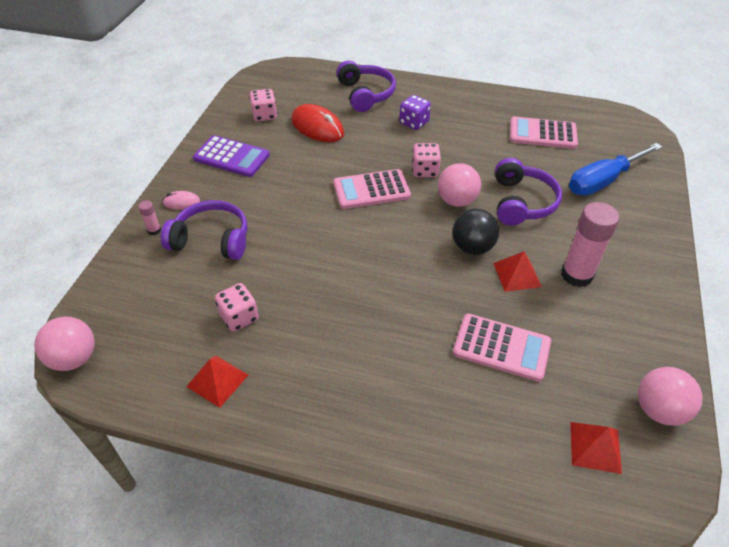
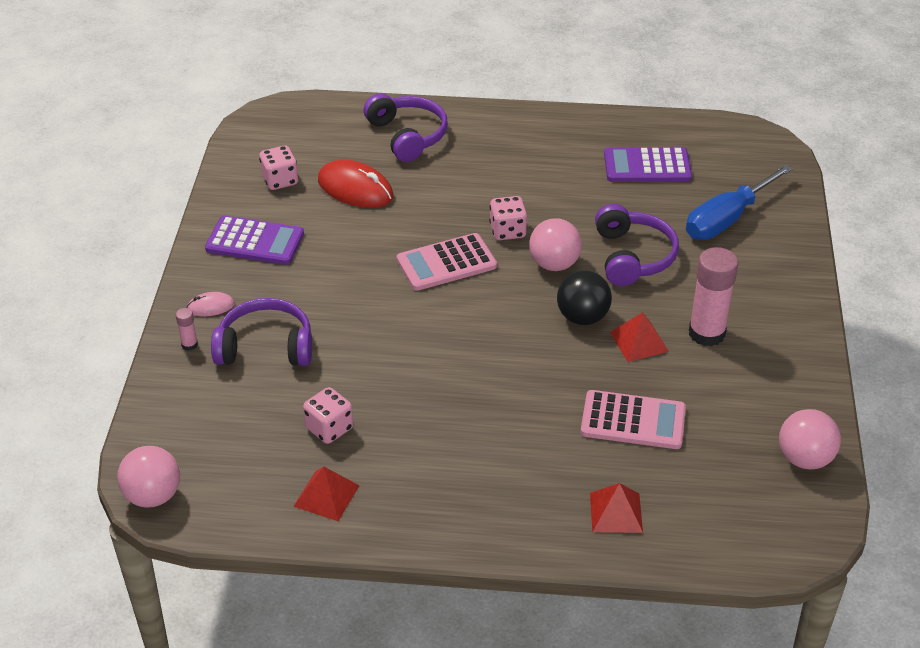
camera: 10 degrees left, 5 degrees down
(414, 123) = (480, 169): purple dice -> none
(542, 134) = (647, 166): pink calculator -> purple calculator
(595, 447) = (742, 502): red pyramid -> red pyramid (616, 512)

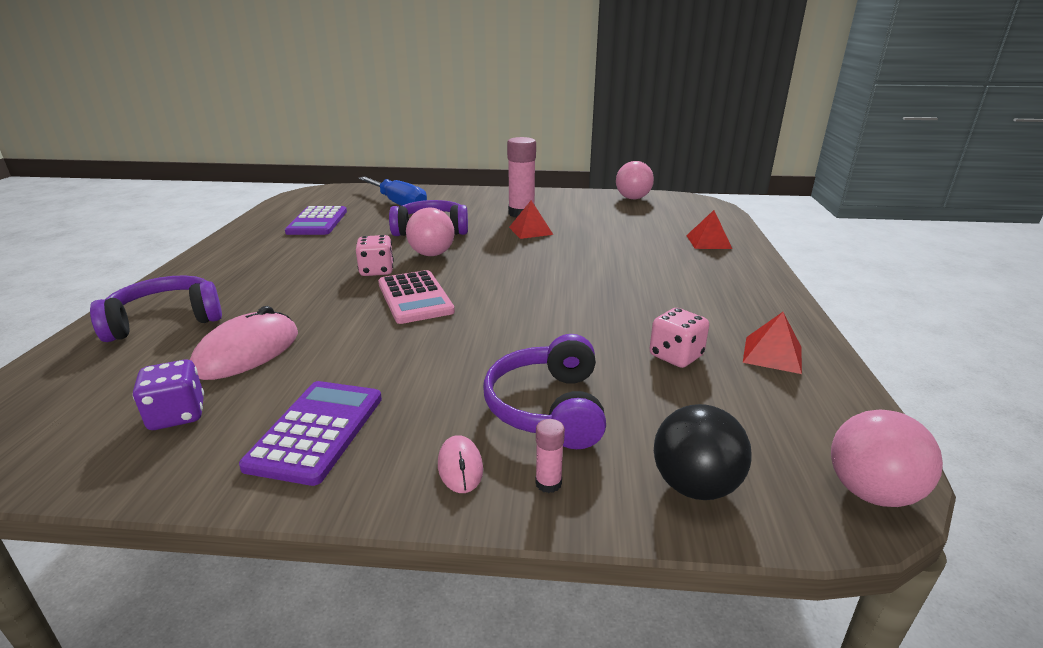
camera: 90 degrees left, 15 degrees down
(280, 180) = (177, 415): pink dice -> purple dice
(355, 189) = (247, 352): red mouse -> pink mouse
(582, 317) = (502, 246): black ball -> black ball (694, 486)
(633, 421) = (615, 235): pink calculator -> none

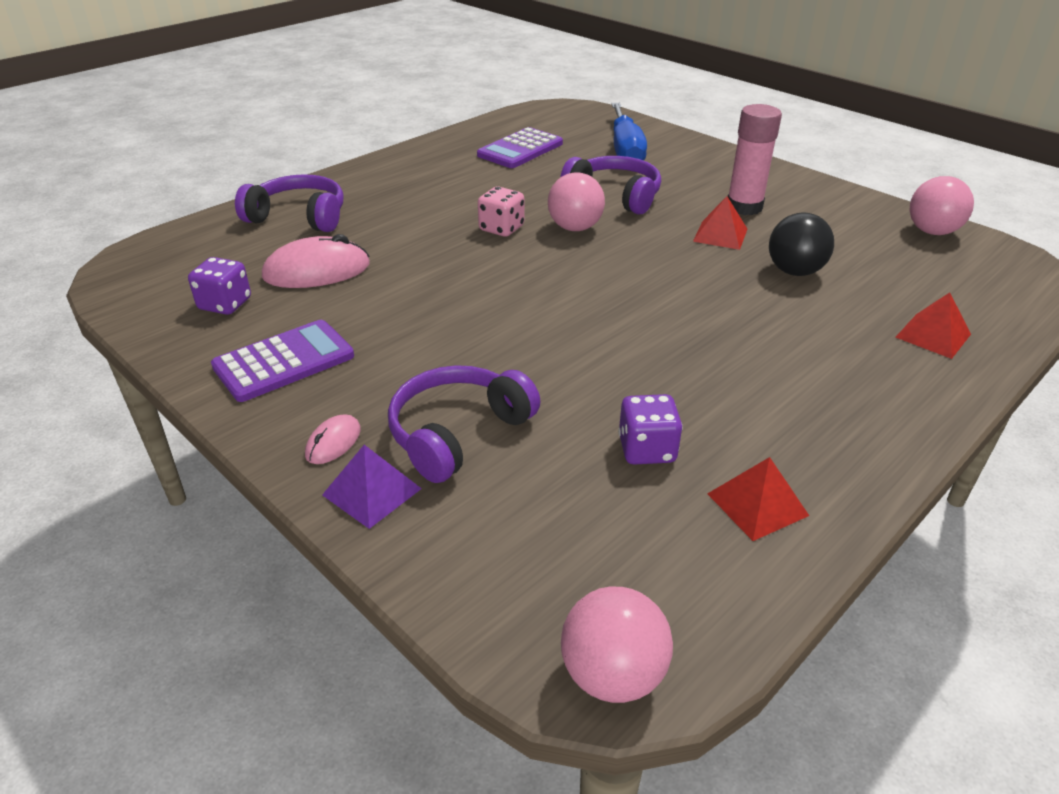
camera: 40 degrees right, 10 degrees up
(415, 298) = (496, 272): pink calculator -> none
(548, 483) = (371, 491): pink glue stick -> purple pyramid
(676, 356) = (646, 449): pink dice -> purple dice
(694, 486) = (471, 565): black ball -> black ball (794, 271)

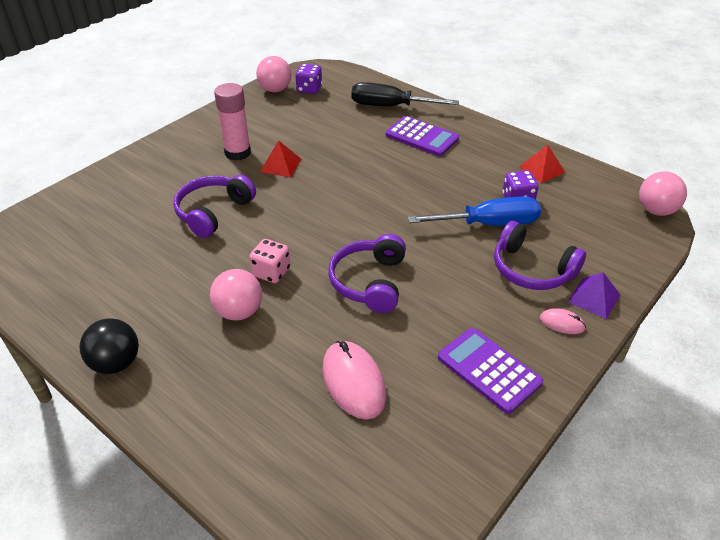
camera: 95 degrees left, 5 degrees up
(225, 304) = (419, 435): purple dice -> purple dice (309, 89)
(299, 217) = (245, 424): purple headphones -> purple headphones (369, 282)
(520, 149) = (100, 273): purple calculator -> purple calculator (421, 137)
(575, 228) = (270, 232): pink ball -> pink ball (239, 312)
(625, 150) = (118, 206): blue screwdriver -> blue screwdriver (488, 224)
(794, 271) = (328, 141): black ball -> black ball (116, 363)
(933, 335) = (390, 106): red pyramid -> black screwdriver

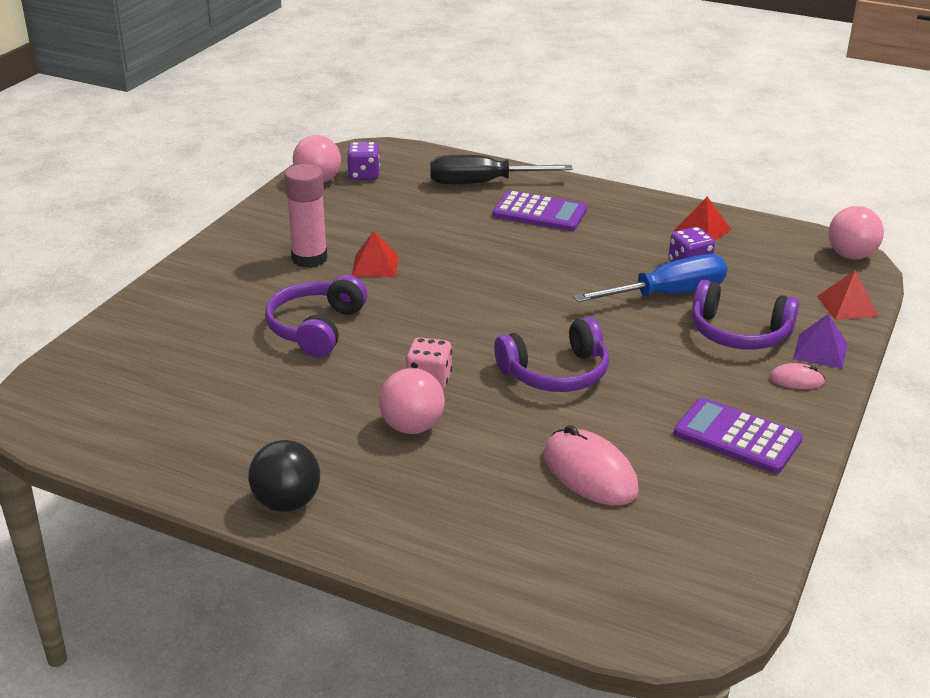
camera: 15 degrees left, 10 degrees down
(369, 282) = (556, 373): purple headphones -> purple headphones turned 105 degrees counterclockwise
(634, 258) = (847, 306): none -> red pyramid

